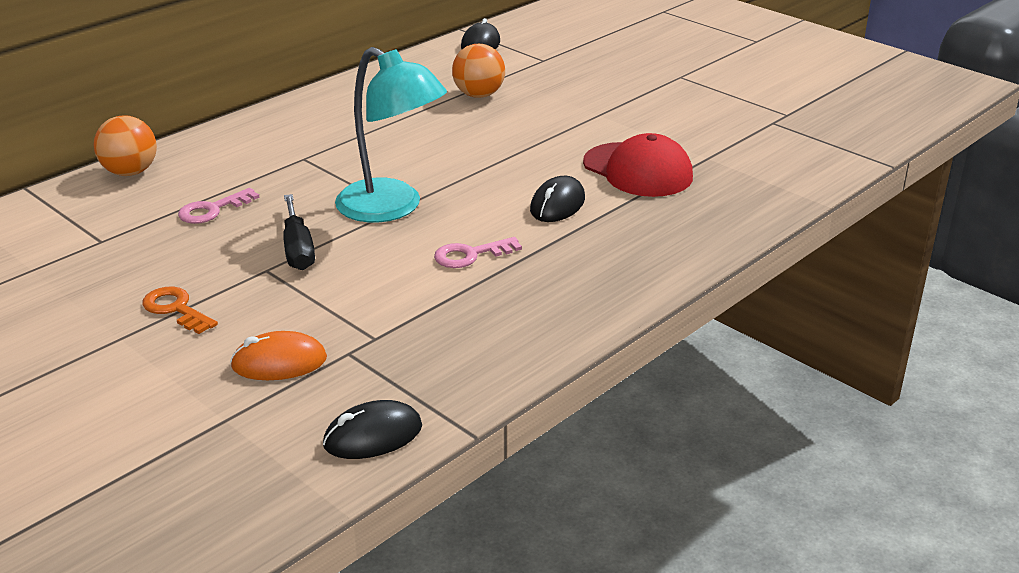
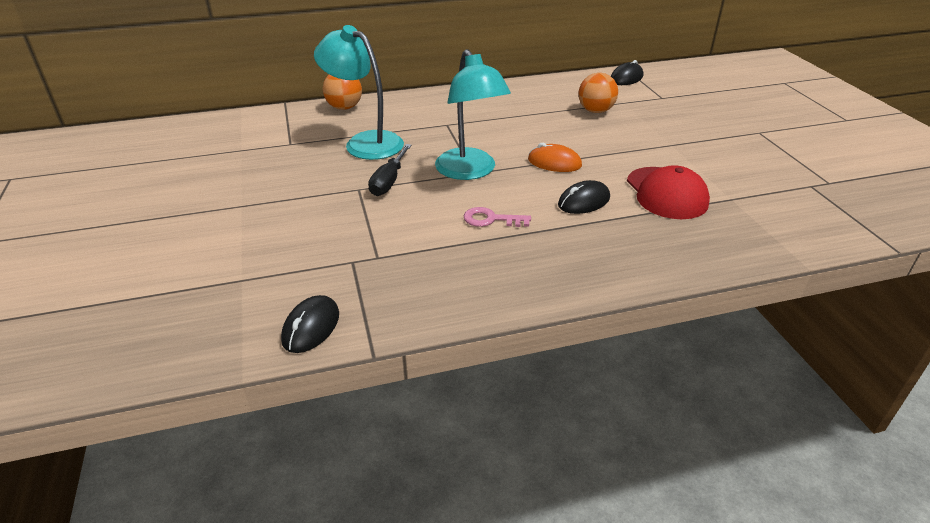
camera: 30 degrees right, 5 degrees up
(175, 309) = (286, 197): orange key -> none
(212, 210) = (365, 142): pink key -> turquoise lamp
(279, 362) = (307, 253): orange mouse -> orange mouse (554, 163)
(373, 436) = (311, 327): black mouse -> black mouse turned 75 degrees counterclockwise

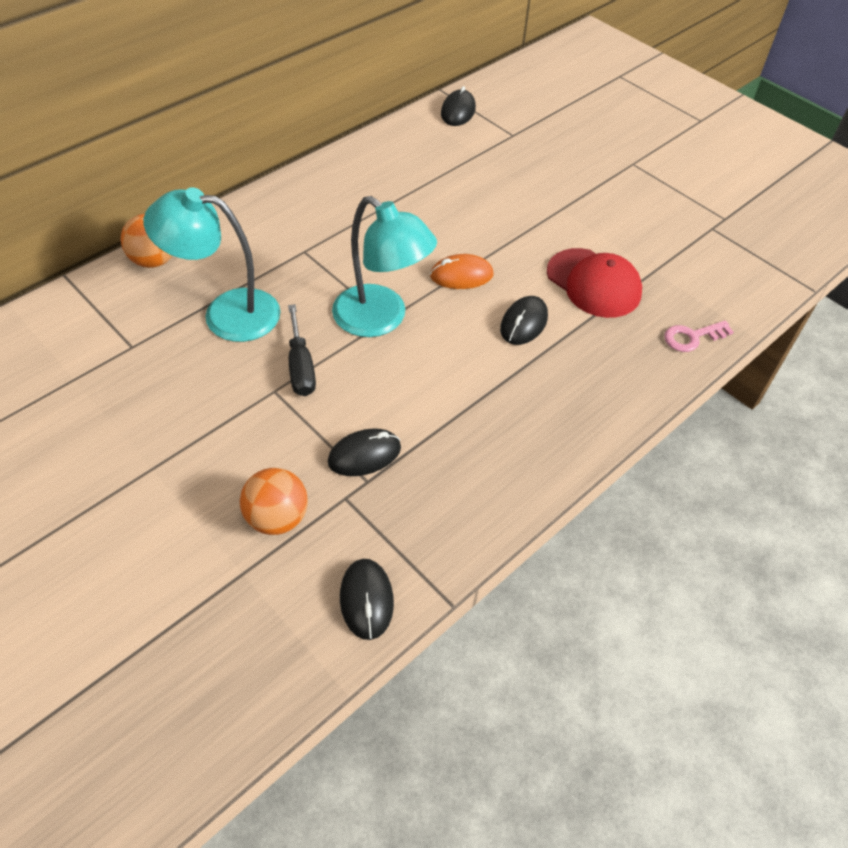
camera: 30 degrees left, 15 degrees up
(389, 242) = (364, 455): none -> black mouse
(491, 219) = (448, 383): pink key -> pink key (692, 337)
(595, 111) = (456, 178): orange ball -> orange ball (277, 518)

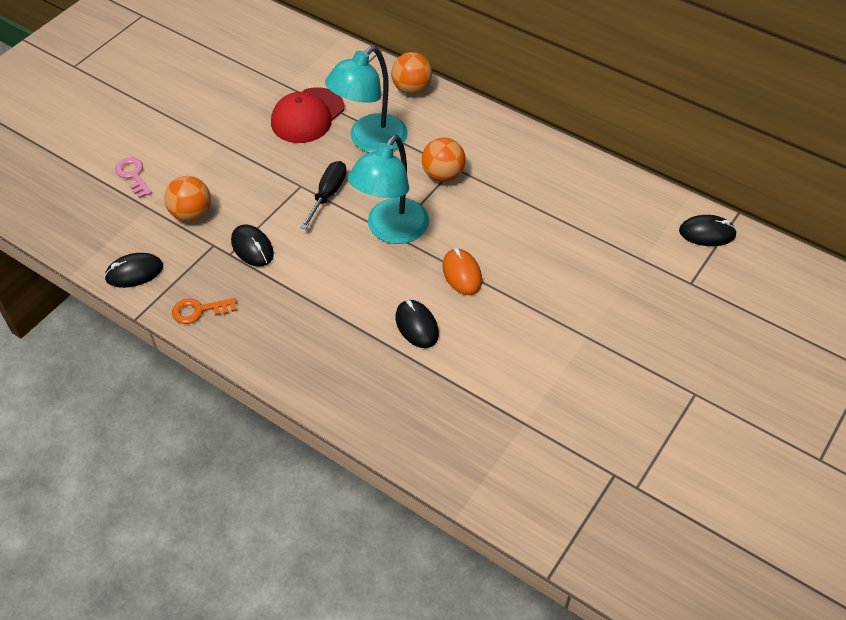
camera: 80 degrees right, 0 degrees up
(226, 313) = (370, 141): turquoise lamp -> turquoise lamp turned 135 degrees counterclockwise
(301, 366) = (328, 194): black screwdriver -> black screwdriver turned 135 degrees clockwise
(312, 262) = (443, 175): none -> orange ball
(456, 526) = (199, 311): none -> orange key
(523, 323) = (416, 326): black mouse -> black mouse turned 45 degrees clockwise
(593, 283) = (487, 373): red cap -> red cap (307, 116)
(692, 337) = (439, 459): pink key -> pink key (133, 175)

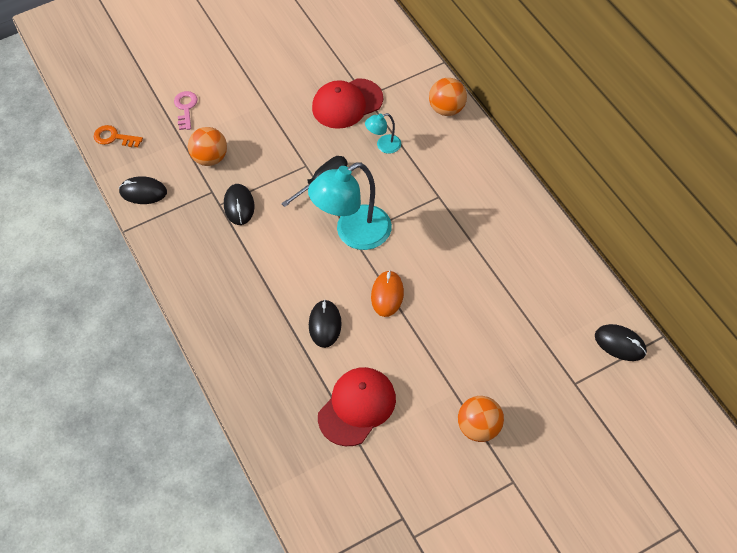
camera: 30 degrees right, 5 degrees up
(199, 311) = (171, 243): orange key -> orange key (114, 137)
(370, 141) = (383, 146): turquoise lamp -> turquoise lamp, size x0.47
(443, 175) = (425, 200): orange ball -> orange ball (479, 428)
(500, 390) = (357, 407): none -> red cap

